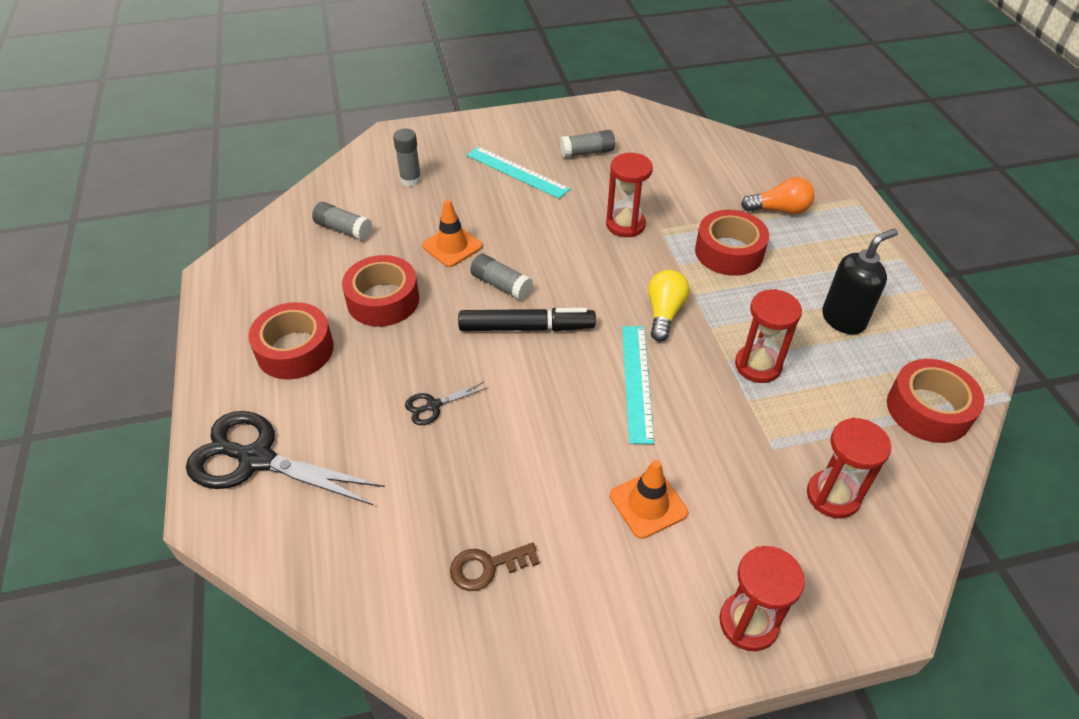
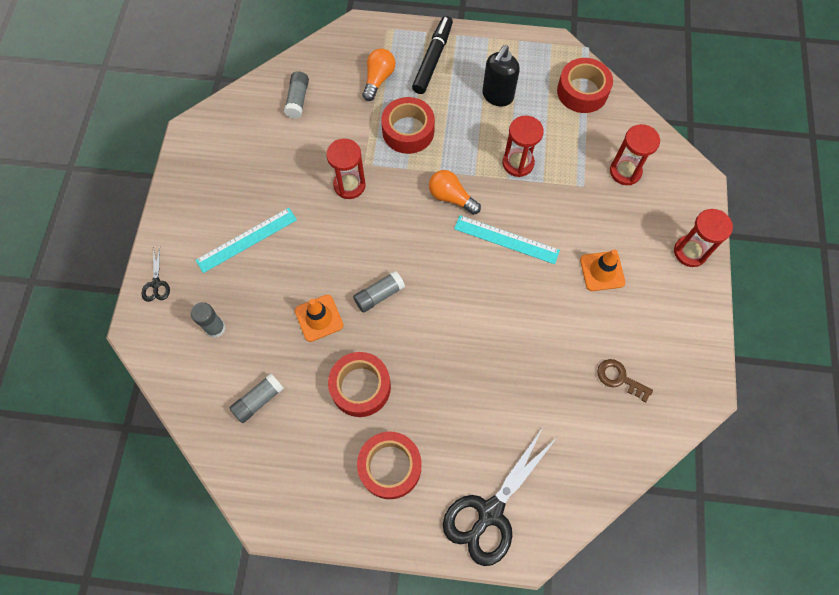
camera: 70 degrees left, 20 degrees up
(433, 405) = (482, 377): black scissors -> black scissors (156, 284)
(487, 567) = (619, 378): brown key -> brown key turned 120 degrees clockwise
(525, 327) = (430, 292): black marker -> black marker (432, 60)
(587, 152) = (247, 178): grey glue stick -> grey glue stick (298, 100)
(664, 313) = (451, 197): yellow light bulb -> orange light bulb
(843, 319) = (497, 96): black soap dispenser -> black soap dispenser turned 135 degrees counterclockwise

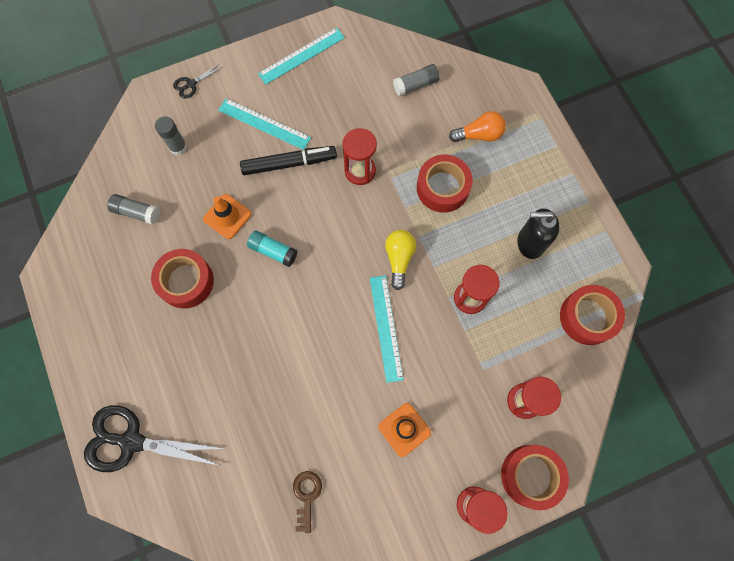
camera: 60 degrees right, 5 degrees up
(200, 173) = (301, 55): none -> turquoise ruler
(379, 295) = (273, 251): grey glue stick -> turquoise glue stick
(390, 466) = (131, 341): red tape -> red tape (531, 476)
(432, 60) = (530, 167): black marker -> black marker (288, 163)
(451, 197) = (399, 259): orange light bulb -> yellow light bulb

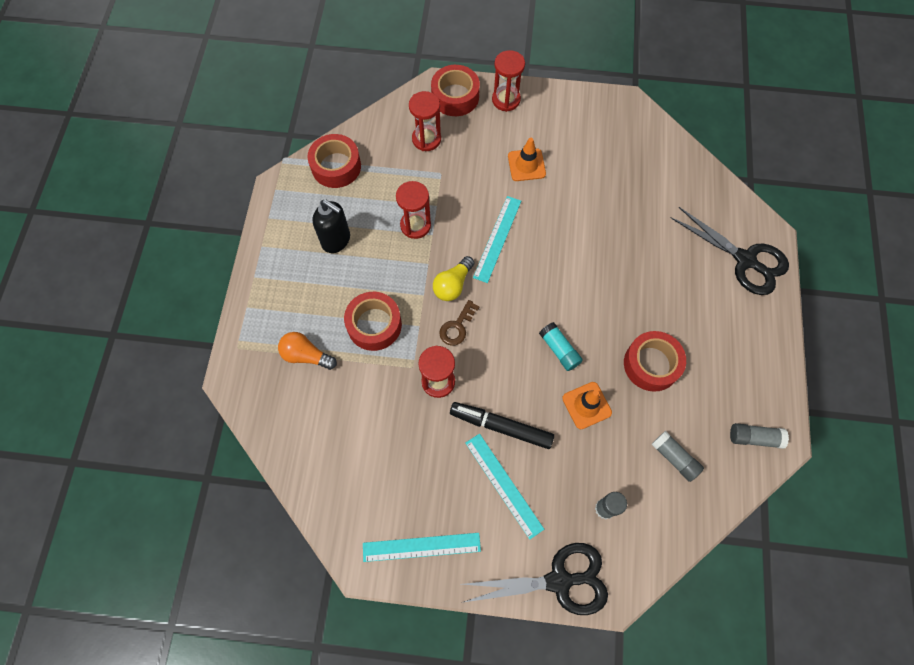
camera: 150 degrees left, 5 degrees down
(191, 84) = (559, 581): black scissors -> black scissors, size x2.22
(306, 496) = (622, 160): brown key -> brown key (457, 327)
(415, 85) = (327, 442): grey glue stick -> grey glue stick (754, 438)

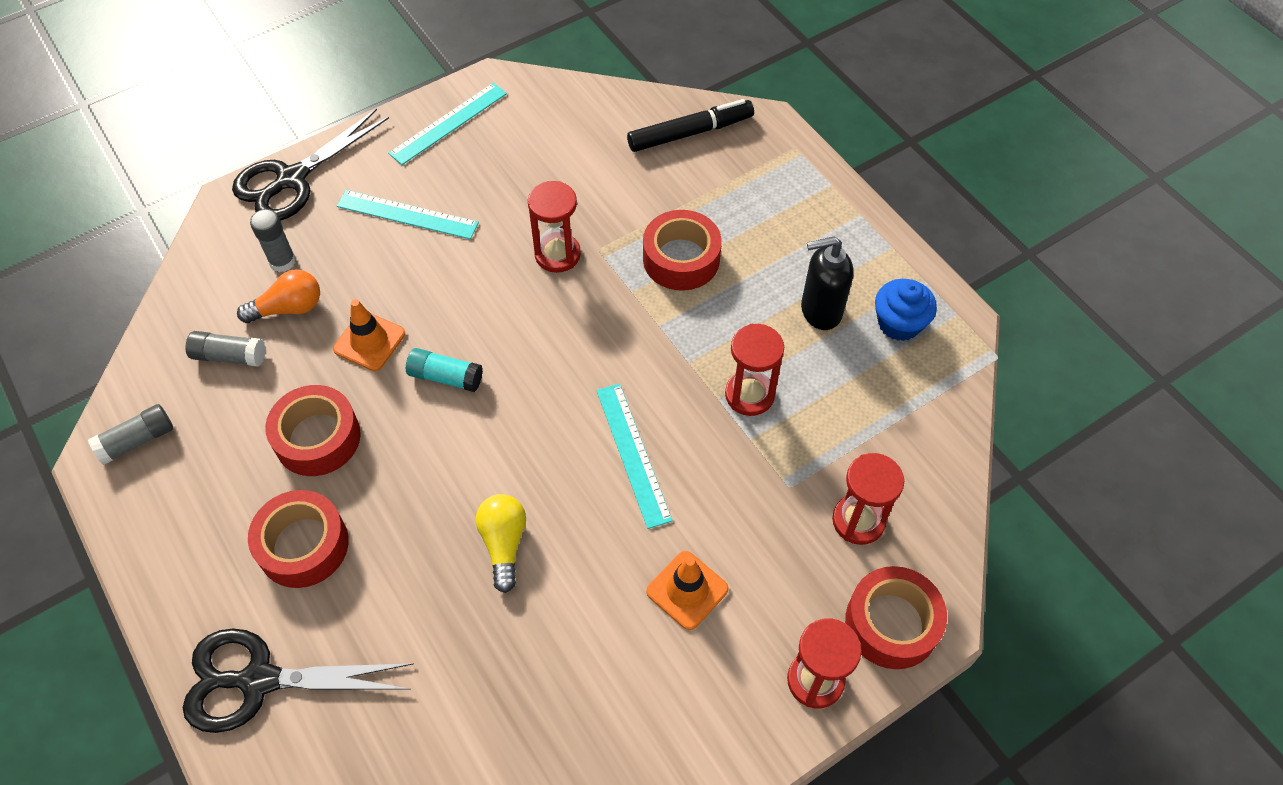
camera: 140 degrees right, 10 degrees down
(306, 355) = (719, 186): orange light bulb -> orange light bulb (288, 308)
(307, 206) = (899, 323): none -> blue cupcake
(336, 166) = (925, 394): red tape -> red tape (303, 545)
(453, 285) = (635, 359): yellow light bulb -> yellow light bulb (504, 544)
(457, 327) = (587, 319): brown key -> none
(501, 427) = (451, 260): black marker -> black marker (689, 133)

